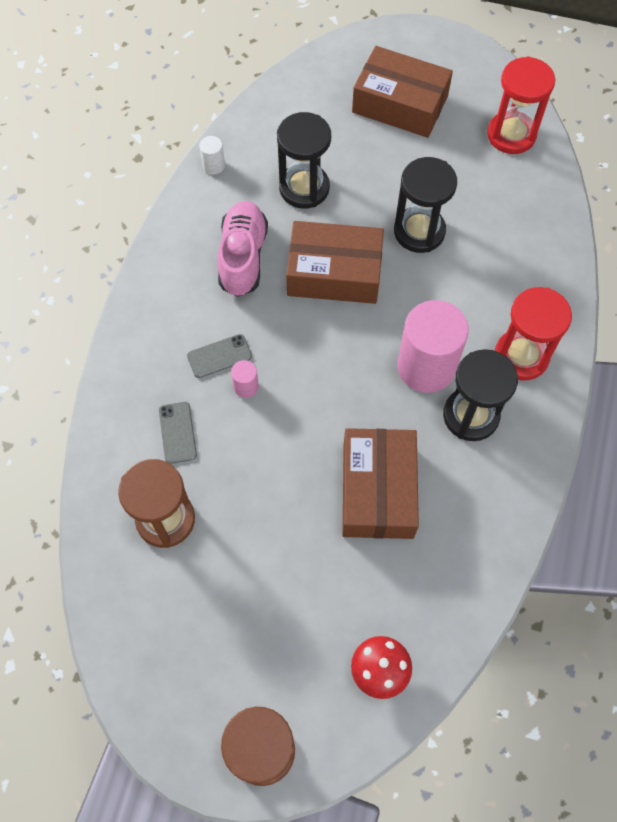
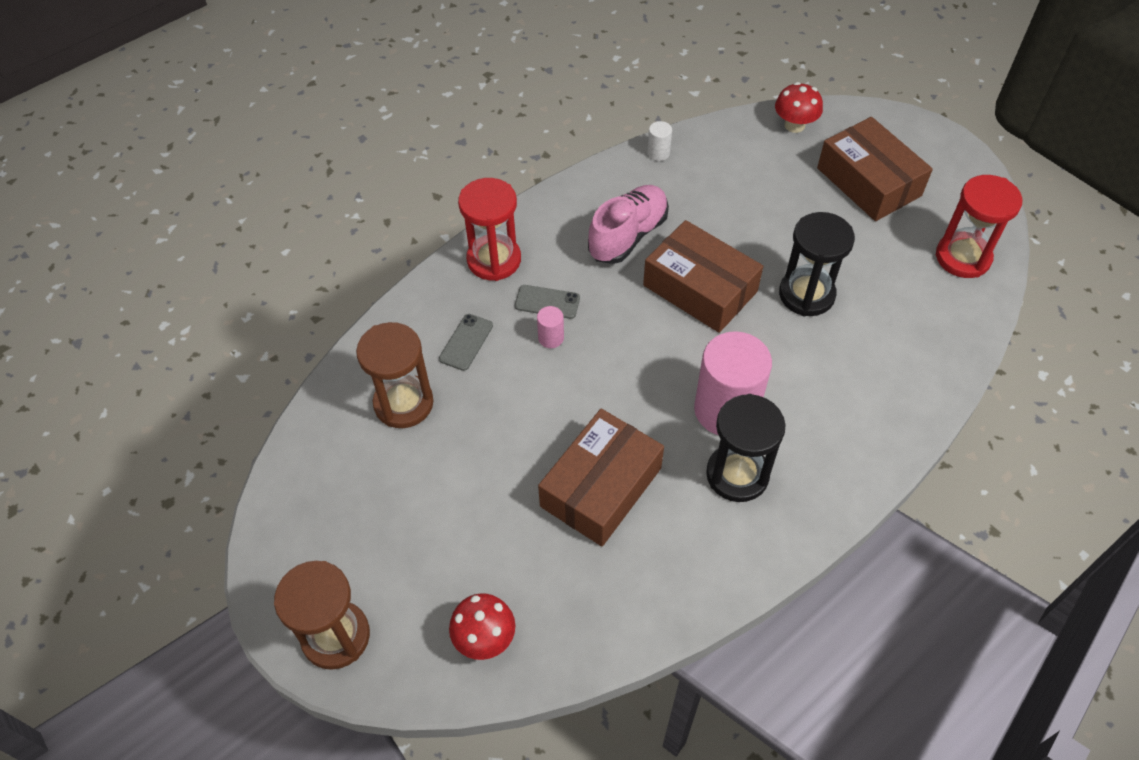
camera: 35 degrees right, 10 degrees down
(304, 188) = (725, 208): black hourglass -> none
(307, 81) = (794, 125): none -> red mushroom
(521, 356) = (827, 451): red hourglass -> red hourglass (494, 260)

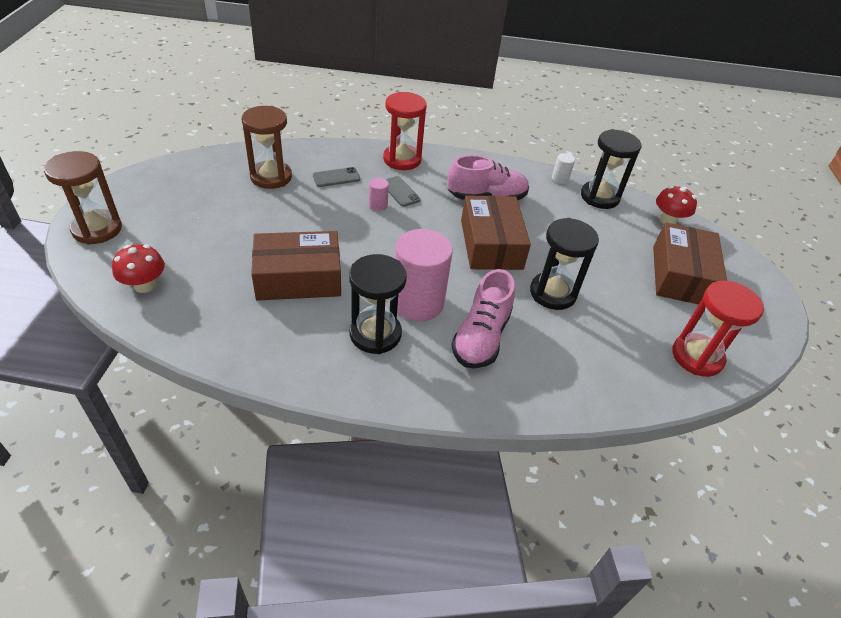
camera: 40 degrees right, 10 degrees down
(715, 146) = (599, 197): none -> black hourglass
(812, 394) = (481, 337): none -> pink shoe

